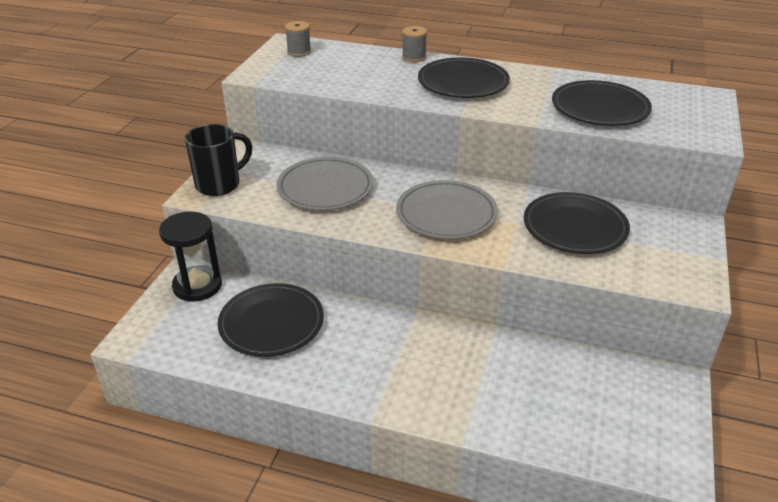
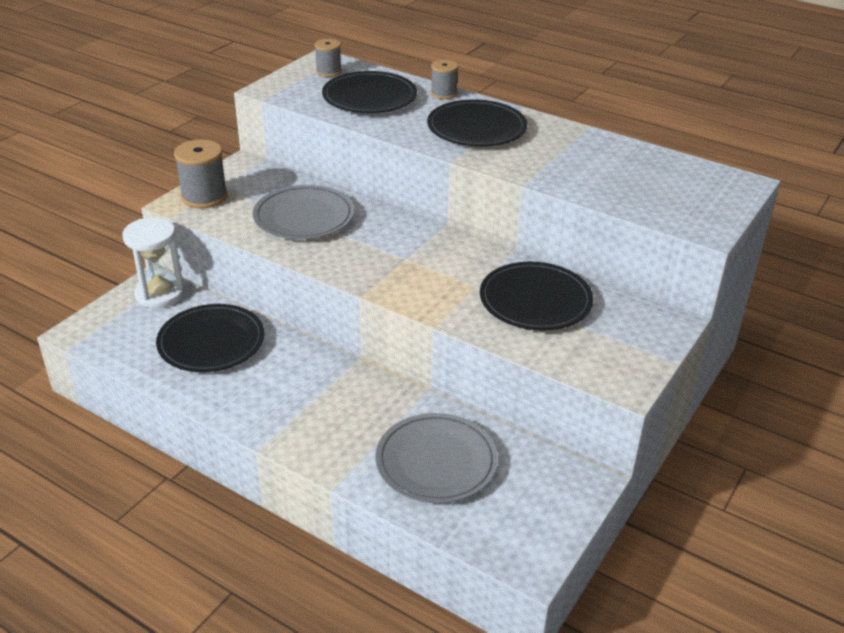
camera: 15 degrees right, 0 degrees up
(197, 286) = (160, 294): black hourglass -> white hourglass
(219, 184) = (204, 197): black mug -> grey spool
(446, 214) = (409, 263): grey plate -> grey plate (436, 462)
(600, 108) = (605, 177): black plate -> black plate (369, 97)

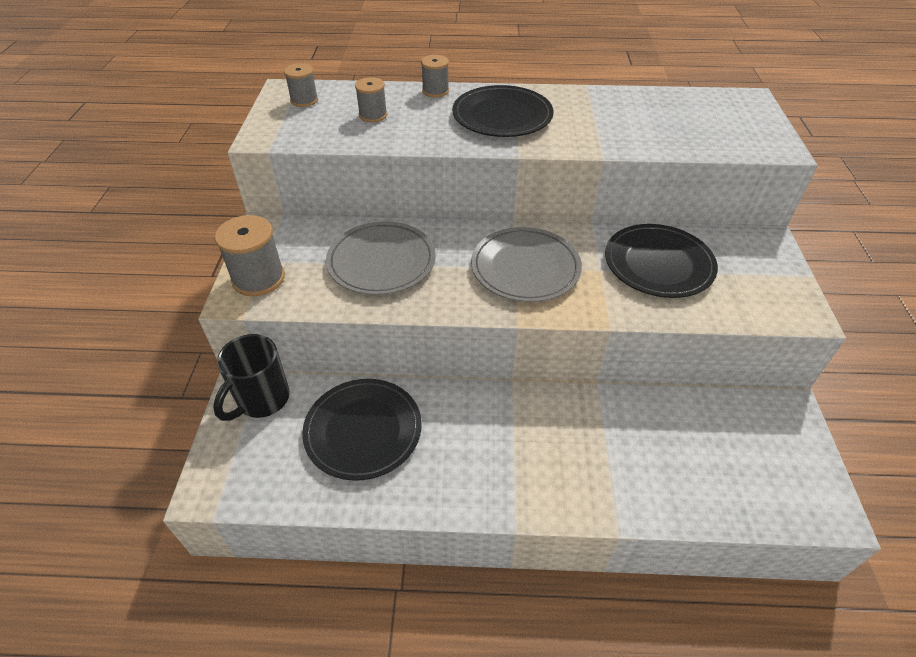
camera: 30 degrees left, 10 degrees up
(160, 294) = (262, 400): white hourglass -> black mug
(369, 97) = (373, 115): black plate -> grey spool
(436, 462) = (671, 453): grey plate -> grey plate (525, 268)

